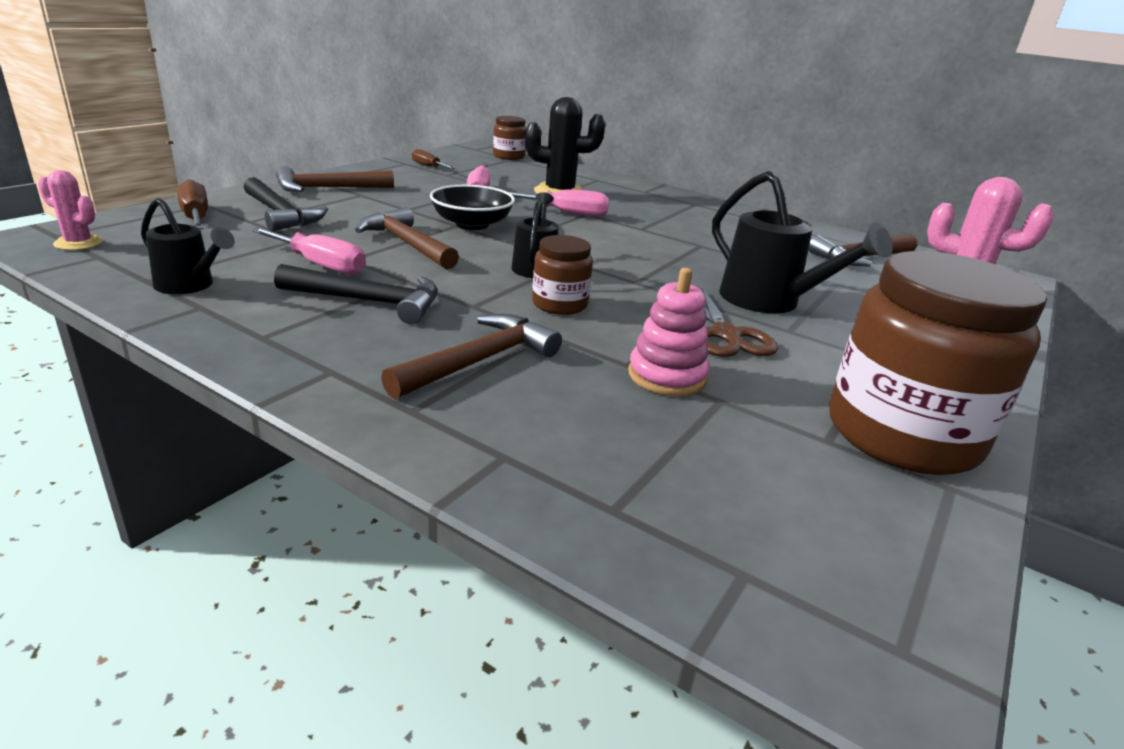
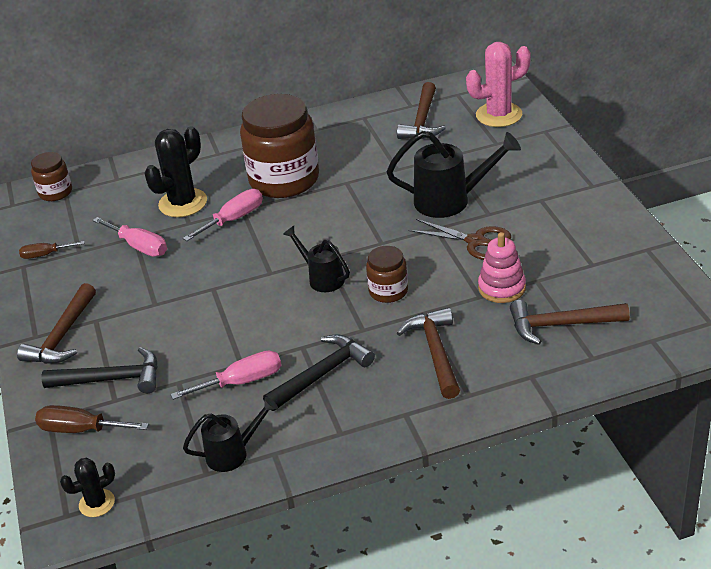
camera: 45 degrees left, 10 degrees up
(78, 243) = (97, 503): pink cactus -> black cactus
(407, 244) = (233, 327): brown hammer -> brown hammer (561, 325)
(472, 224) = (218, 280): black bowl -> none
(902, 434) = (605, 238): brown jar -> brown jar (284, 180)

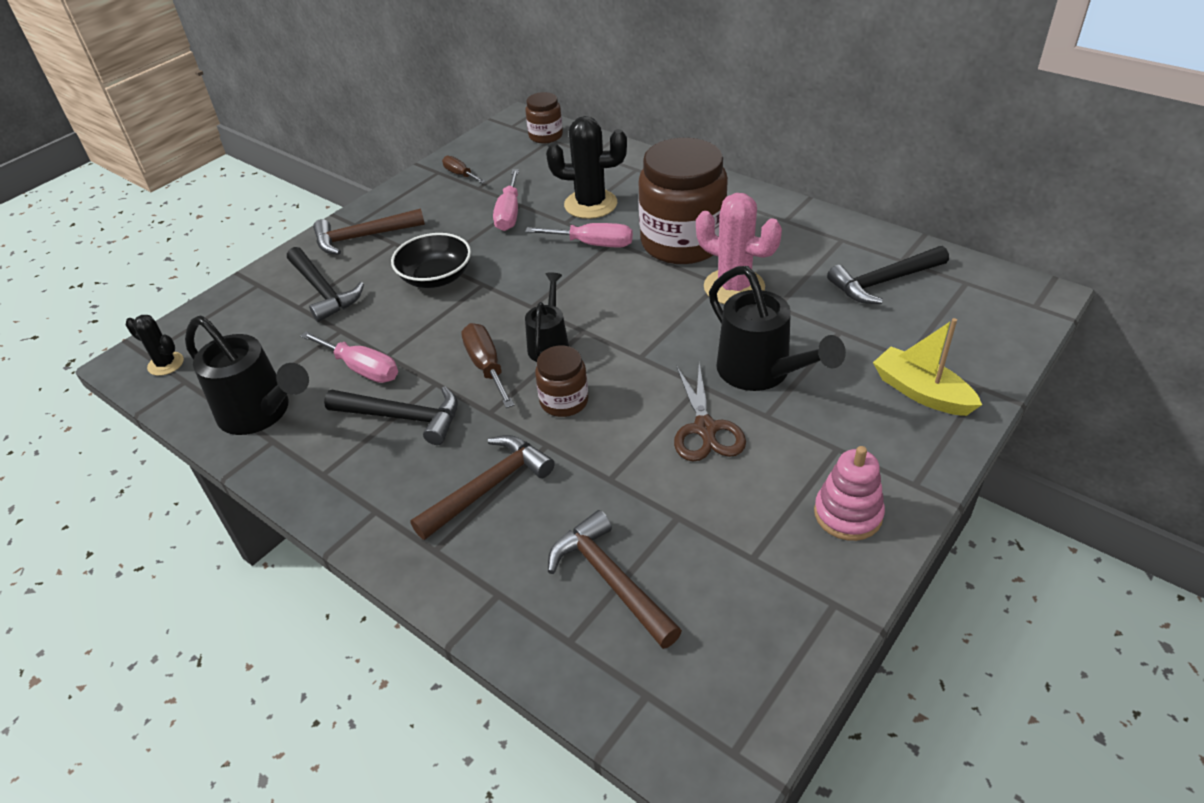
camera: 55 degrees right, 5 degrees up
(81, 430) = (252, 308): brown screwdriver -> brown screwdriver (486, 366)
(174, 310) = (436, 277): none -> black bowl
(233, 453) = (260, 413): black watering can -> black watering can, size x1.64
(422, 121) = (884, 282): brown hammer -> black hammer
(499, 115) = (966, 333): pink cactus -> pink cactus (734, 287)
(501, 288) = (639, 491): pink stacking toy -> pink stacking toy (848, 514)
(528, 152) = (921, 392): none -> yellow boat

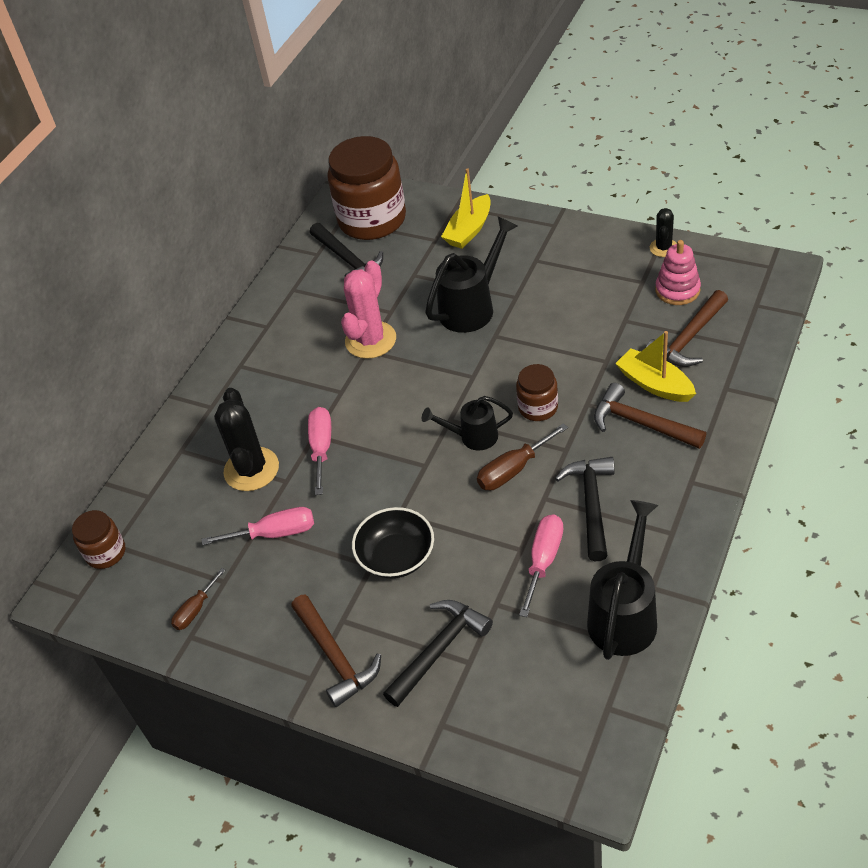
camera: 100 degrees left, 5 degrees up
(166, 364) = (590, 743): black cactus -> black cactus (663, 248)
(544, 518) = (655, 384): none -> yellow boat
(682, 242) = (310, 386): brown jar -> brown jar (372, 219)
(705, 428) = (539, 324): brown scissors -> none
(848, 514) = (590, 248): pink stacking toy -> pink stacking toy (677, 290)

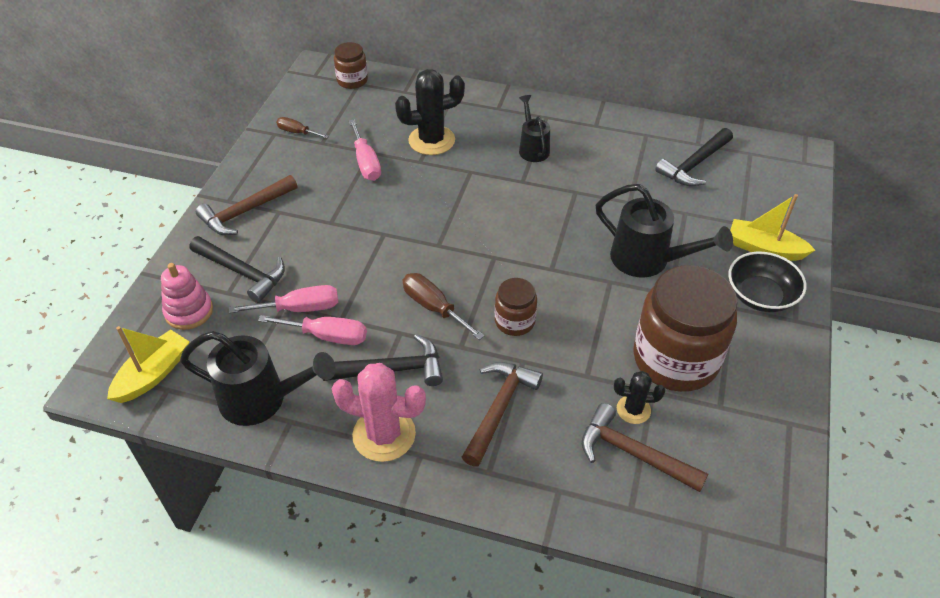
camera: 75 degrees right, 0 degrees up
(321, 448) = (455, 177): pink screwdriver -> pink screwdriver (299, 308)
(370, 340) = (589, 192): pink cactus -> pink cactus (384, 434)
(372, 219) = (758, 174): brown jar -> brown jar (675, 359)
(396, 556) = (338, 236): black bowl -> black bowl (760, 296)
(473, 437) = (473, 275): black watering can -> black watering can (532, 148)
(655, 384) = (557, 421): yellow boat -> yellow boat (153, 374)
(663, 248) = (785, 427): black cactus -> black cactus (633, 410)
(677, 290) = (713, 442): pink stacking toy -> pink stacking toy (189, 311)

